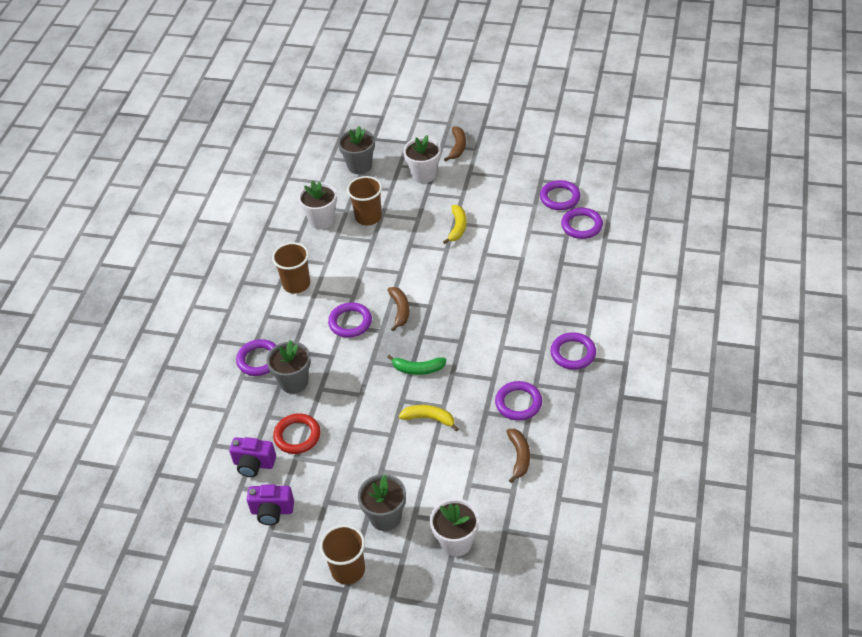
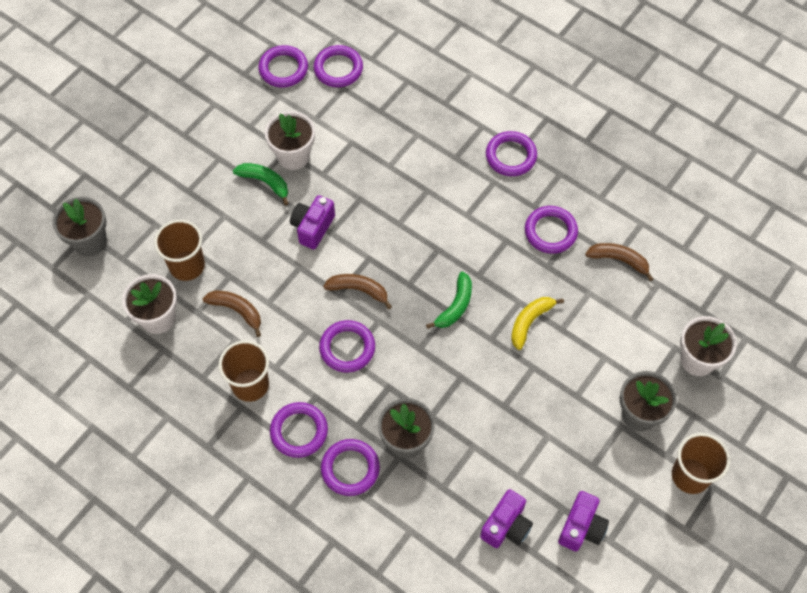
camera: 70 degrees left, 15 degrees up
(274, 322) = (299, 431): none -> purple ring
(297, 436) = (488, 465): red ring -> none
(424, 174) = (154, 180): white flower pot -> white flower pot (293, 156)
(436, 266) = (313, 227): none -> purple camera
(457, 147) = (132, 128): brown banana -> brown banana (237, 310)
(457, 227) = (265, 182): yellow banana -> green banana

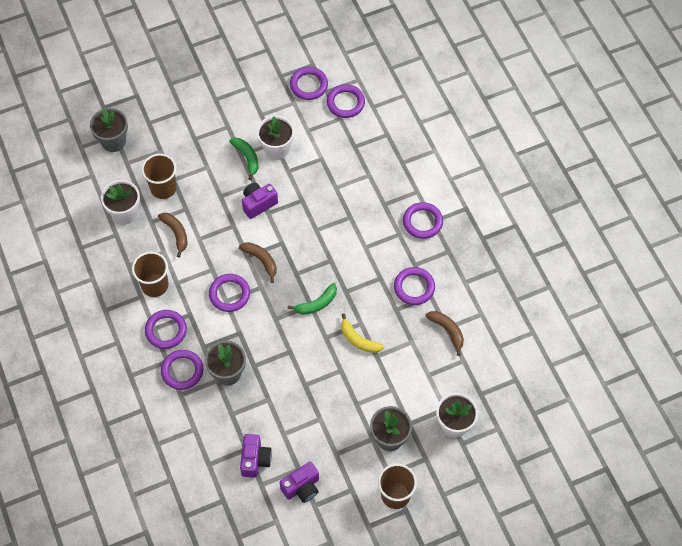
camera: 30 degrees right, 0 degrees up
(506, 526) = (255, 460): purple camera -> purple camera turned 60 degrees counterclockwise
(529, 322) = (358, 340): yellow banana -> yellow banana turned 120 degrees counterclockwise

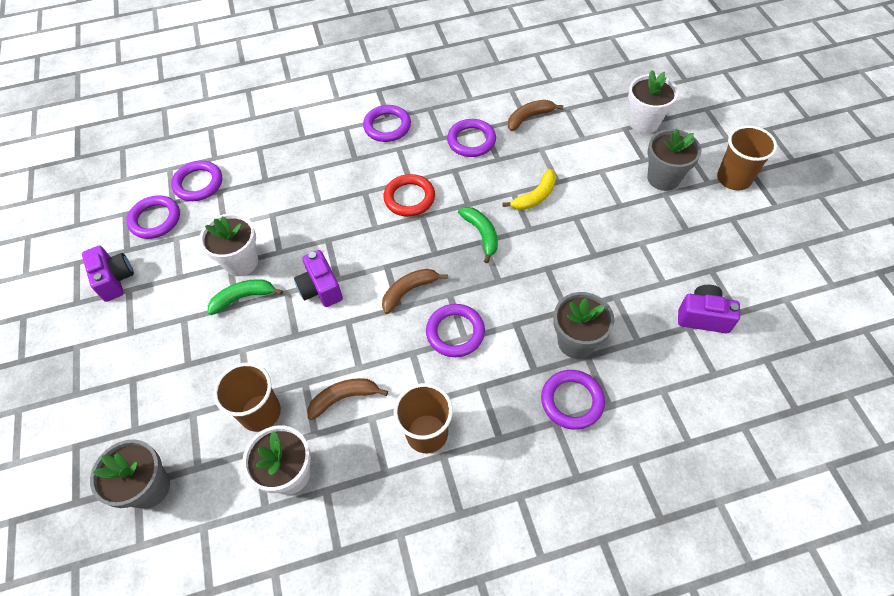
camera: 80 degrees left, 5 degrees down
(166, 330) = (505, 421): purple ring -> none
(302, 487) = (736, 268): purple camera -> purple camera (115, 279)
(347, 249) = (409, 198): none -> red ring

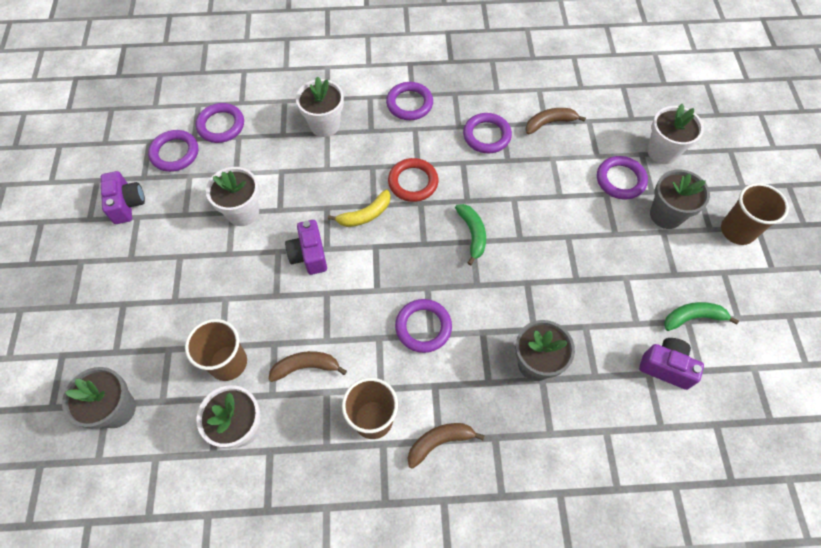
camera: 10 degrees right, 5 degrees up
(243, 297) = (237, 248): green banana -> green banana (693, 317)
(306, 162) = (325, 125): none -> white flower pot
(409, 291) = (390, 276): brown banana -> brown banana (439, 442)
(535, 196) = (534, 207): yellow banana -> yellow banana (365, 215)
(572, 401) = (516, 421): purple ring -> purple ring (620, 180)

